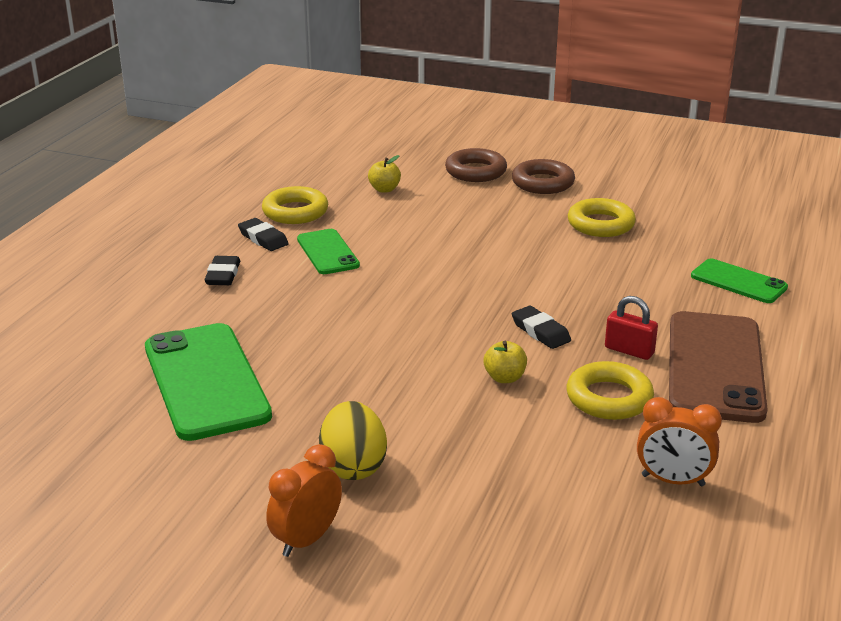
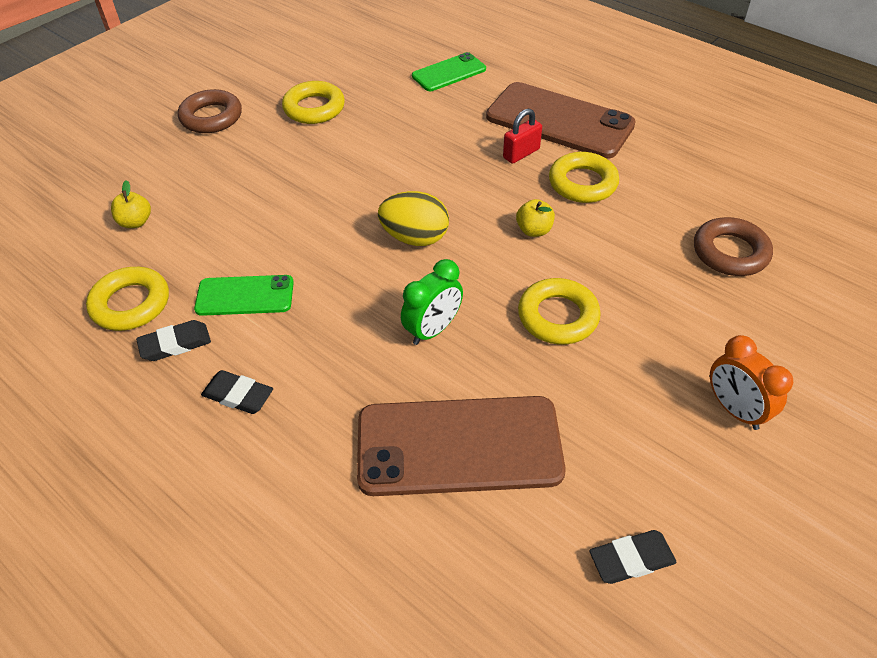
camera: 70 degrees left, 20 degrees up
(205, 381) = (459, 446): green phone -> brown phone
(332, 345) = (433, 330): none -> green clock
(353, 467) = (637, 356): yellow egg -> yellow egg (415, 238)
(385, 410) = (558, 316): none -> yellow ring
(475, 171) = (151, 150): brown ring -> brown ring (730, 252)
(540, 331) = (472, 191): black eraser -> black eraser (631, 559)
(673, 480) = (692, 184): orange clock -> none

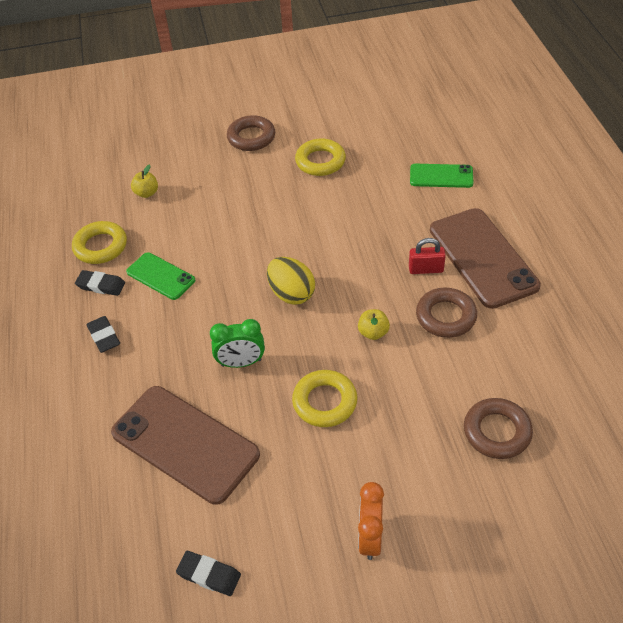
camera: 40 degrees right, 0 degrees up
(582, 183) = (445, 316): yellow ring -> brown ring

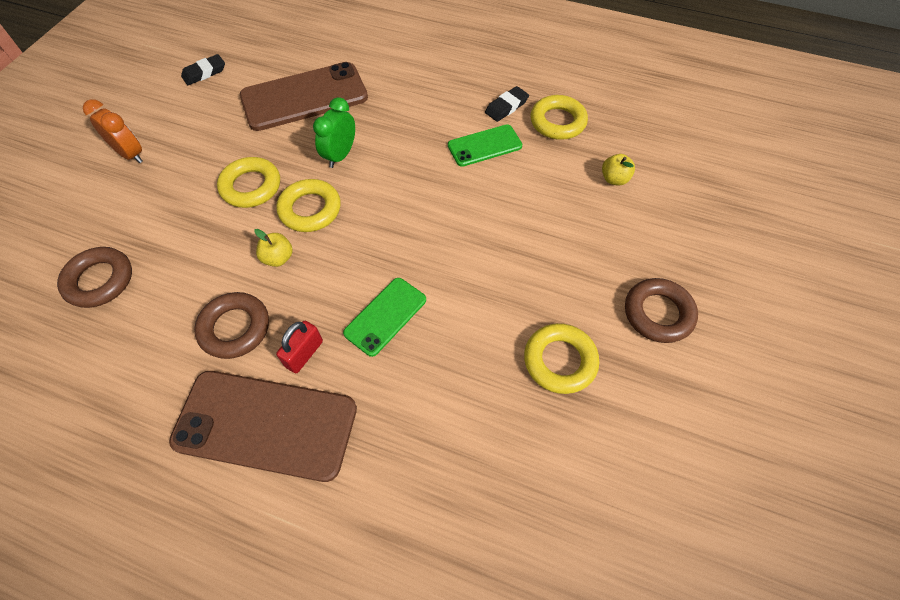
camera: 120 degrees right, 10 degrees up
(104, 336) = (446, 91): black eraser -> none
(291, 294) = (380, 224): yellow egg -> none
(314, 344) = (310, 209): none -> yellow ring
(441, 176) = (428, 487): green phone -> green phone (385, 316)

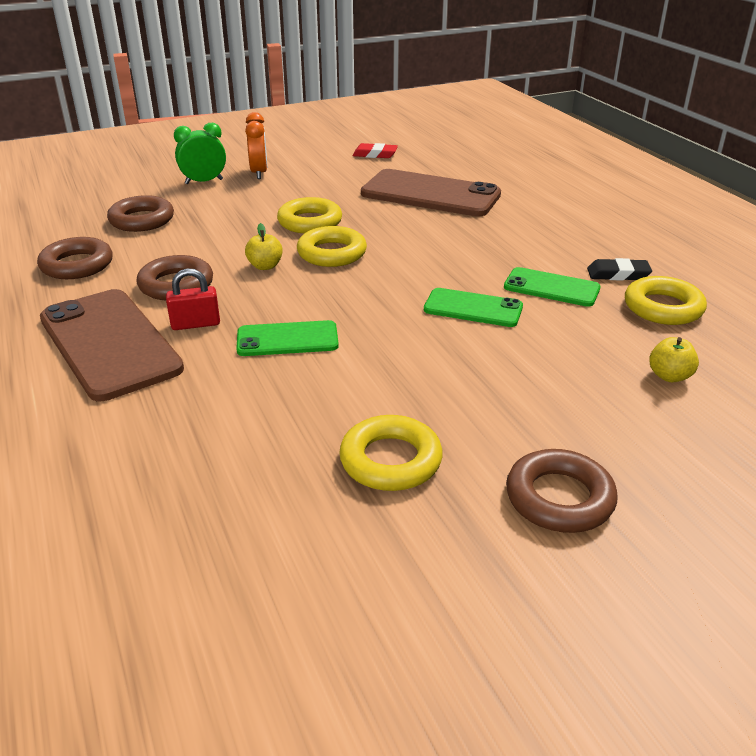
camera: 45 degrees right, 25 degrees down
(115, 372) = (77, 265): none -> brown ring
(204, 73) = (375, 154): black eraser -> red eraser
(340, 155) = (406, 236): green clock -> green clock (204, 181)
(462, 198) = (473, 308): none -> green phone

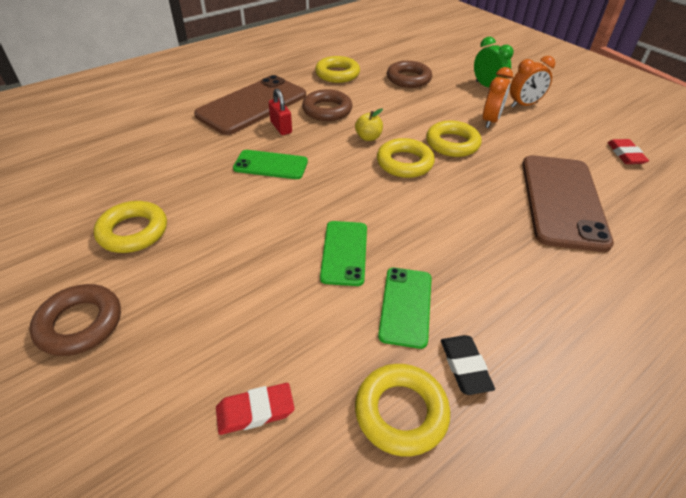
camera: 75 degrees right, 10 degrees up
(77, 265) = (337, 74): brown ring -> yellow ring
(278, 195) = (490, 121): none -> orange clock
(287, 339) = (271, 165): green phone -> green phone turned 60 degrees counterclockwise
(669, 376) = (255, 411): yellow apple -> red eraser

